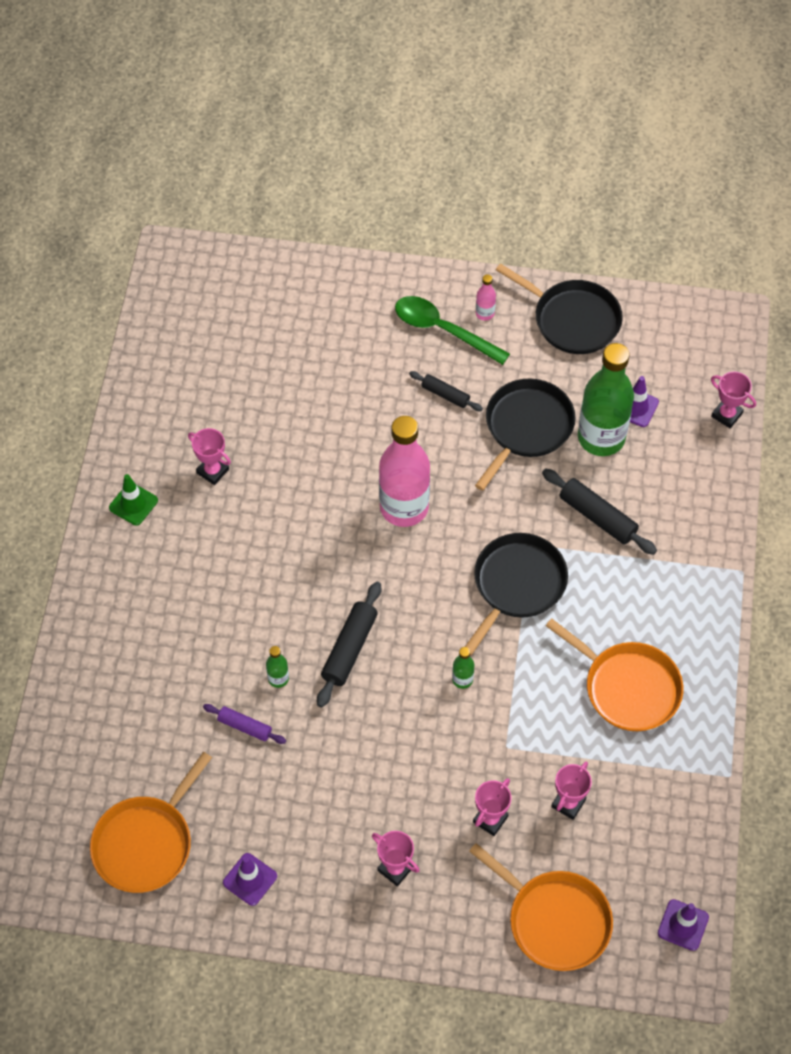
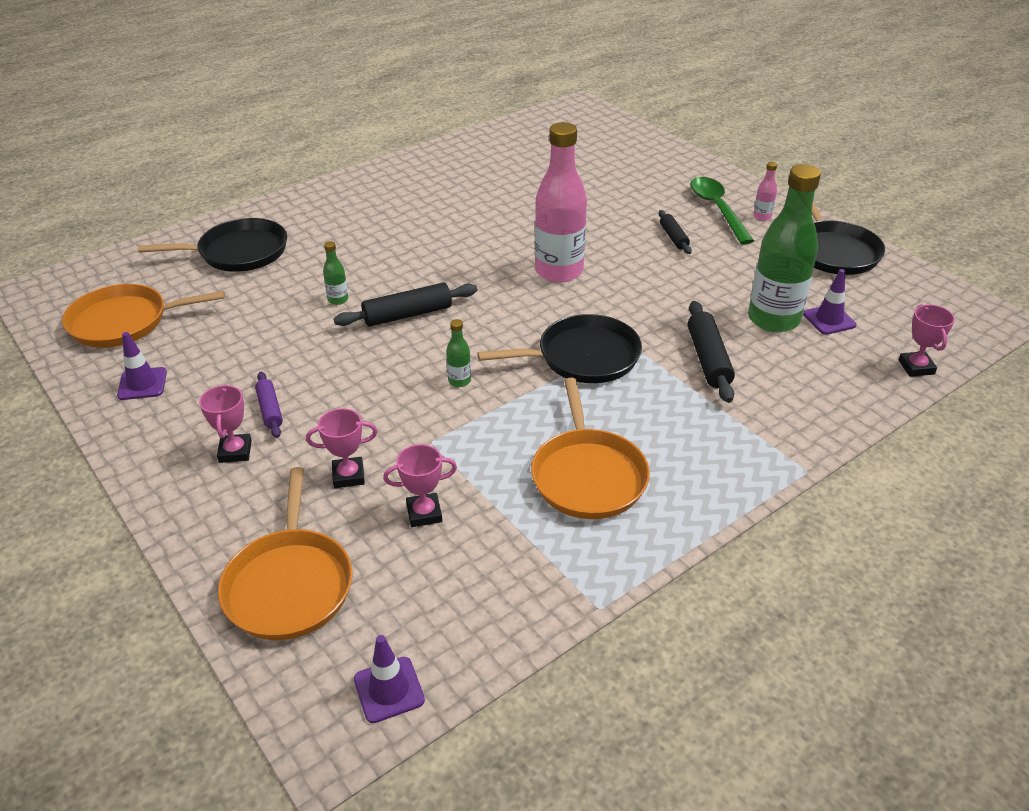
camera: 45 degrees right, 20 degrees down
(133, 504) = (390, 180): green traffic cone -> none
(212, 471) = (459, 191): pink trophy -> none
(245, 726) = (278, 308): purple rolling pin -> purple rolling pin (270, 410)
(526, 427) = (715, 283): black pan -> black pan (238, 252)

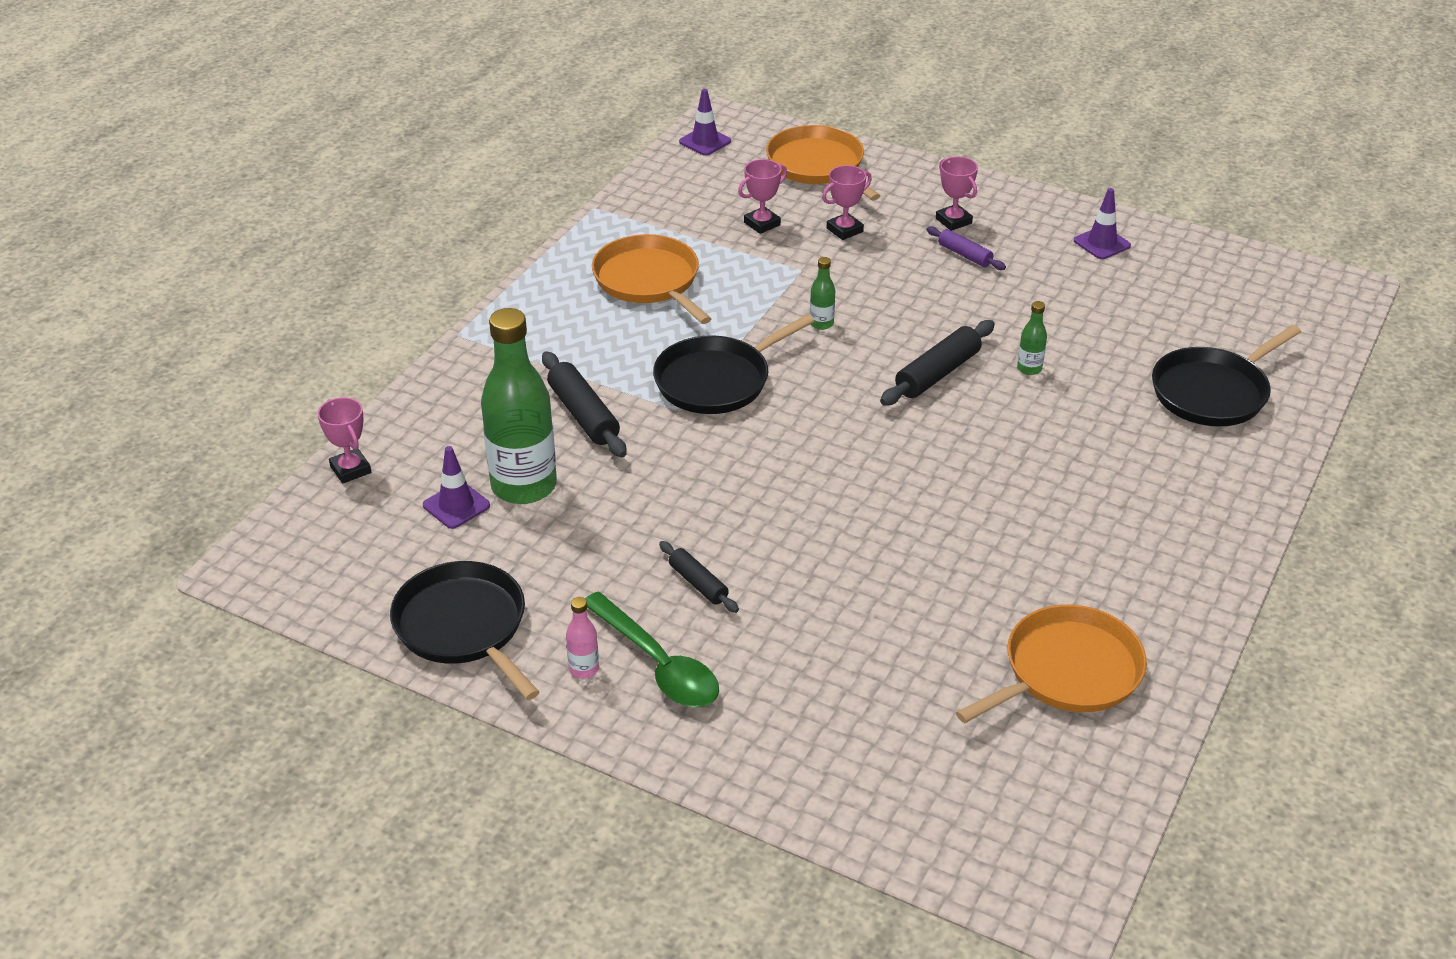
camera: 155 degrees right, 0 degrees up
(124, 322) = (1206, 286): orange pan -> orange pan (1067, 672)
(559, 271) = (815, 479): pink bottle -> none

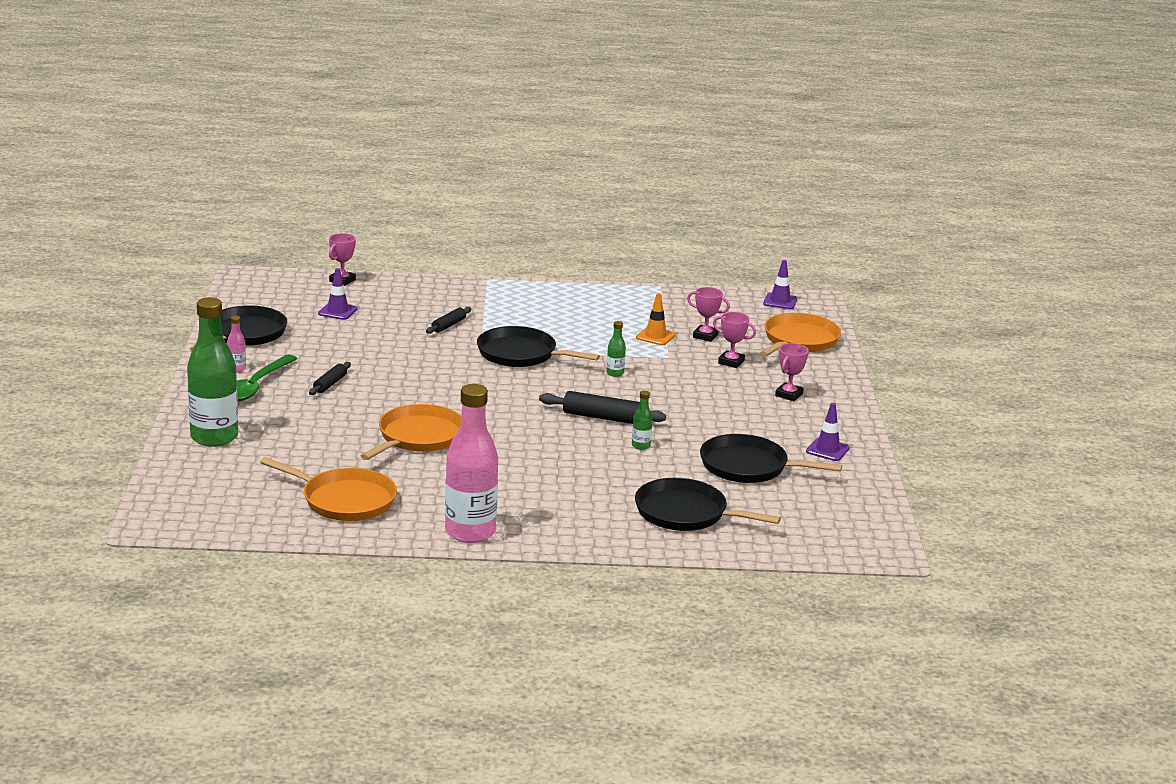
camera: 60 degrees right, 15 degrees down
(524, 486) = (370, 324): green bottle -> green bottle (214, 437)
(583, 415) = (448, 325): black rolling pin -> black rolling pin, size x0.61
(649, 281) = (600, 316): orange pan -> orange pan (418, 437)
(738, 259) = (655, 336): none -> orange traffic cone
(964, 255) = (751, 405): purple rolling pin -> none
(1118, 309) = (748, 466): none -> black pan
(1200, 580) = (470, 532): none -> pink bottle

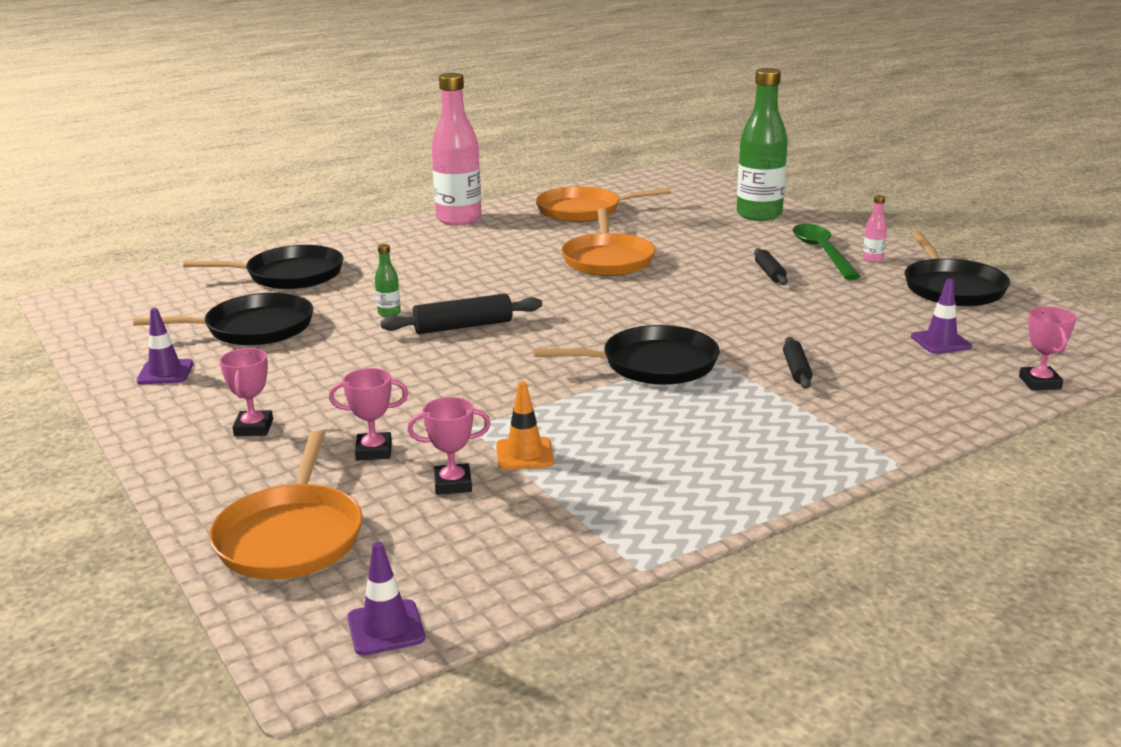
camera: 150 degrees right, 0 degrees up
(615, 373) = (511, 379): green bottle -> none

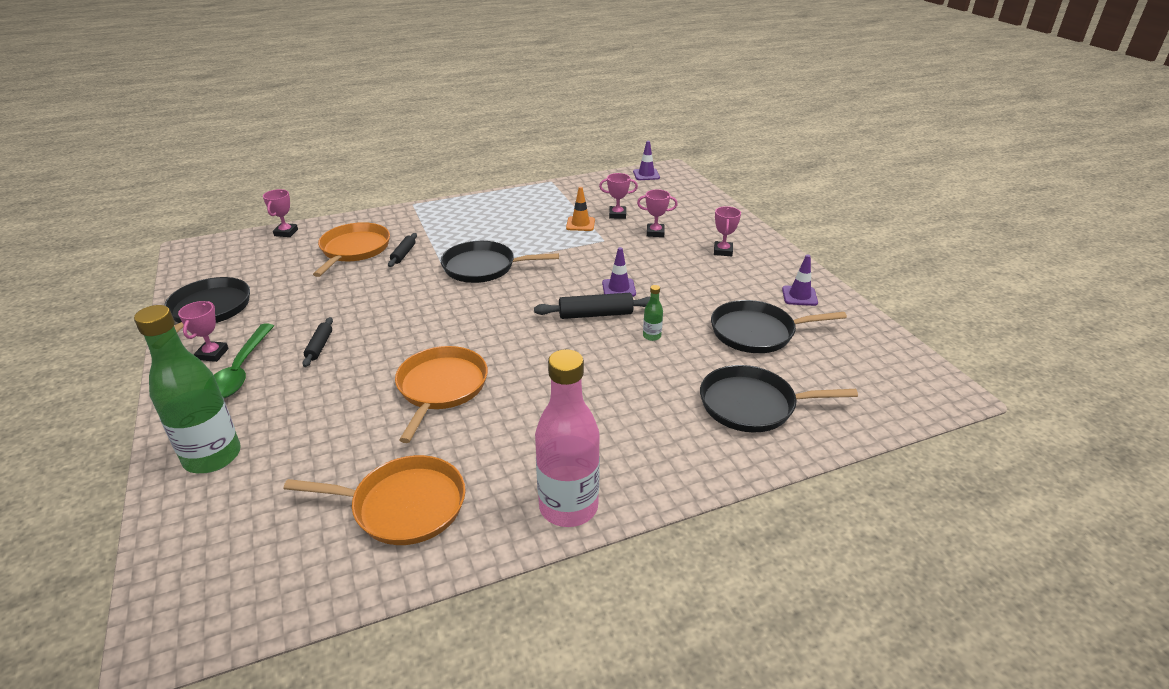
camera: 170 degrees left, 10 degrees up
(291, 536) = (687, 202): orange pan -> orange pan (354, 250)
(872, 259) = (212, 354): pink bottle -> pink trophy
(940, 342) = (294, 264): purple traffic cone -> purple traffic cone (618, 288)

